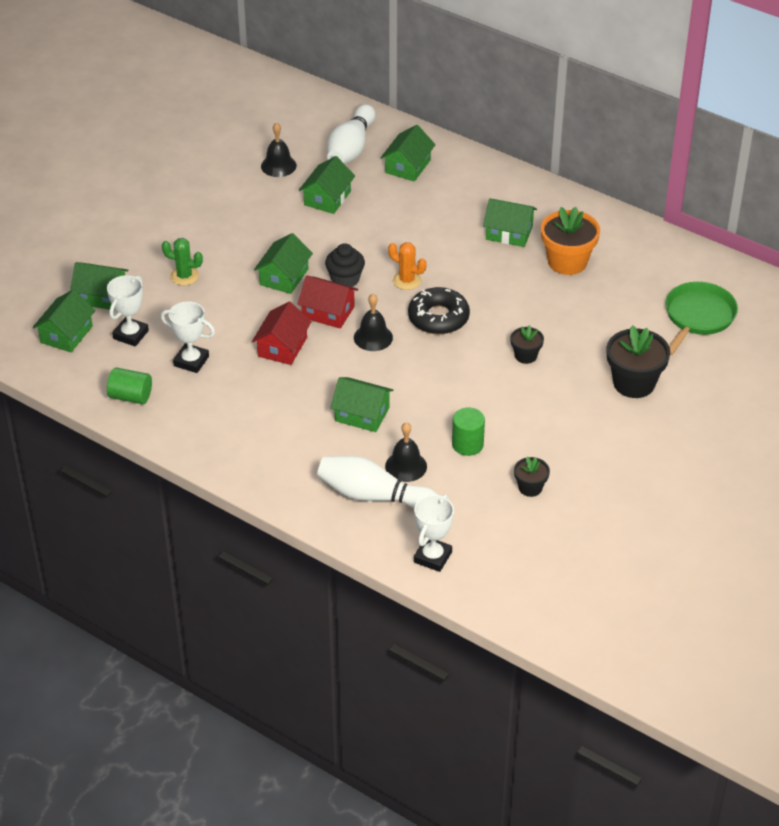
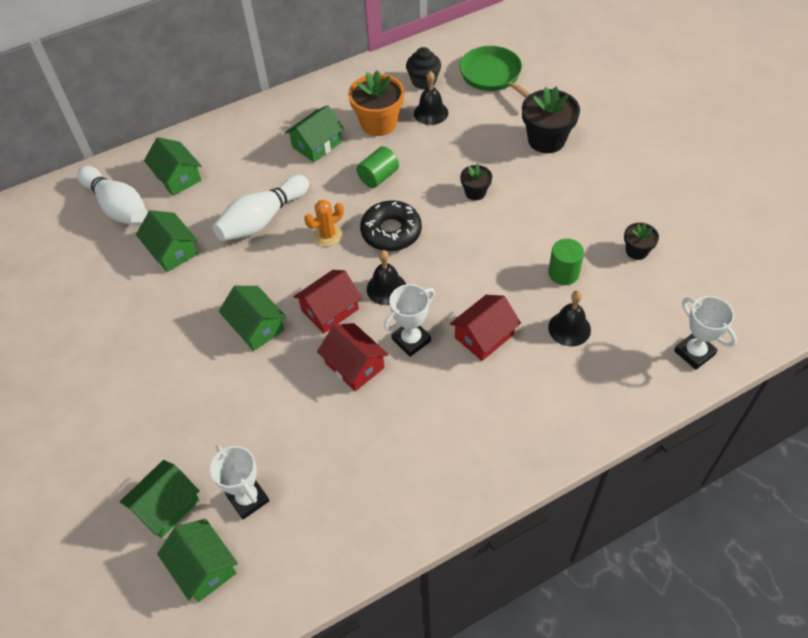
camera: 60 degrees left, 10 degrees up
(130, 396) = (344, 535): green cylinder -> green cylinder (378, 177)
(184, 276) = (193, 413): green cactus -> none
(191, 361) = (325, 454): white trophy -> white trophy (411, 340)
(278, 165) = (94, 271): black bell -> black bell (431, 113)
(345, 279) = (294, 280): black cupcake -> black cupcake (424, 81)
(362, 414) = (484, 336): green house -> red house
(374, 496) = (597, 368): white bowling pin -> white bowling pin (262, 219)

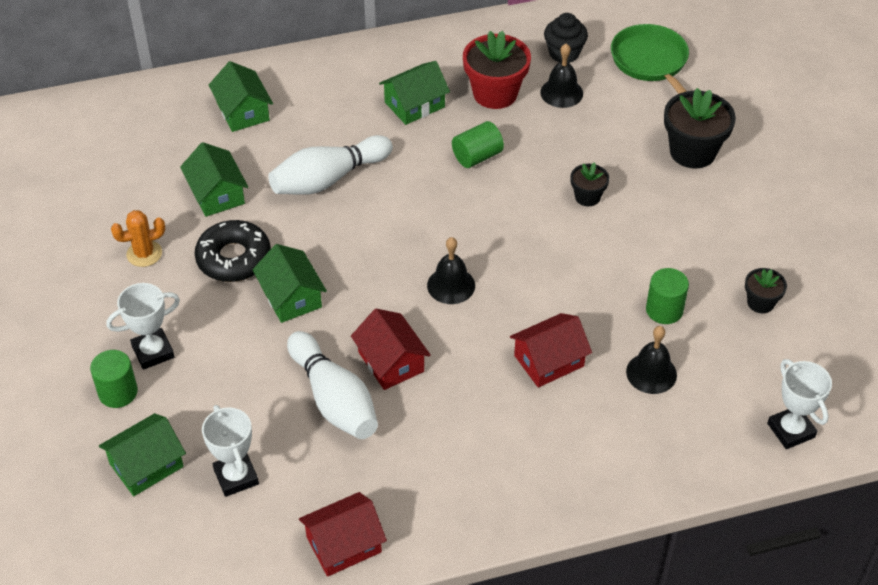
camera: 10 degrees right, 5 degrees down
(118, 207) = (167, 133): white bowling pin -> white bowling pin (334, 399)
(126, 444) = (118, 392): none -> green cylinder
(203, 567) = (171, 535): green house -> none
(327, 235) = (399, 212): orange cactus -> orange cactus (144, 254)
(330, 310) = (379, 296): red house -> red house (344, 544)
(378, 123) = (495, 93): orange flower pot -> red flower pot
(391, 232) = (474, 222): black donut -> black donut (234, 258)
(411, 340) = (463, 348): white trophy -> white trophy (153, 352)

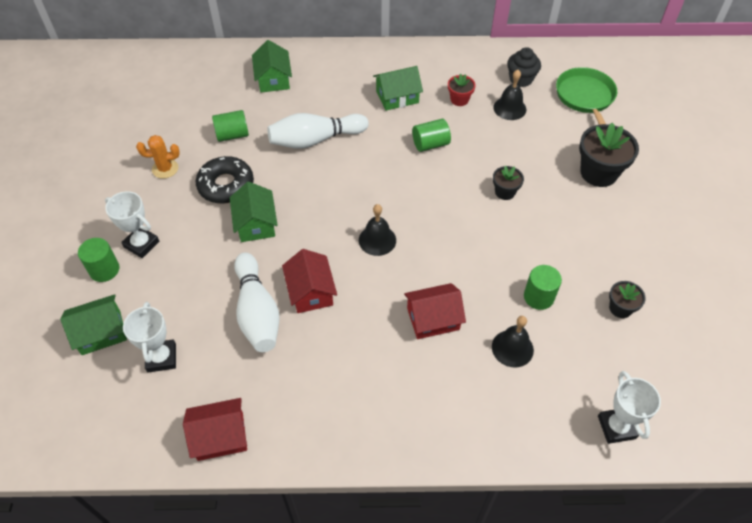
camera: 15 degrees right, 5 degrees up
(153, 352) = (141, 244): white trophy -> white trophy turned 45 degrees clockwise
(216, 194) = (232, 135): green house -> green cylinder
(495, 93) = (459, 99): red flower pot -> red flower pot, size x0.54

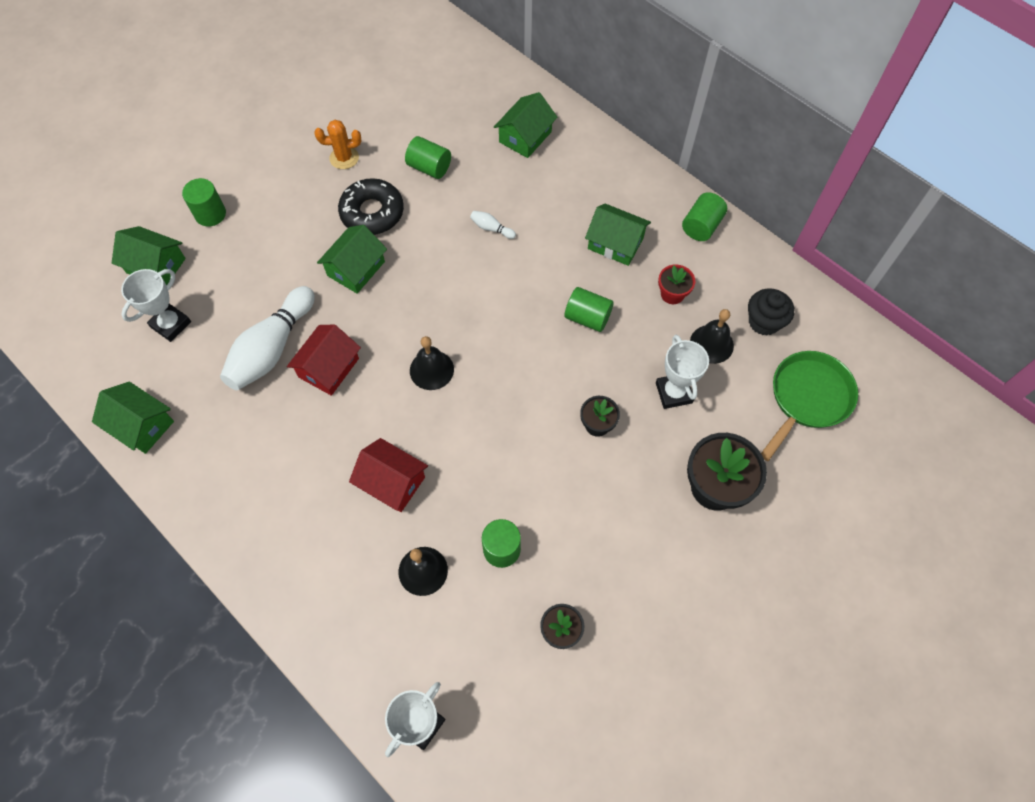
camera: 45 degrees right, 10 degrees up
(141, 244) = (257, 214): white trophy -> white trophy (673, 393)
(165, 169) = (344, 158): orange cactus -> orange cactus turned 45 degrees counterclockwise
(220, 436) = (141, 425): red house -> green house
(315, 140) = (491, 228): white bowling pin -> white bowling pin, size x0.40
(432, 57) = (701, 226): none -> green cylinder

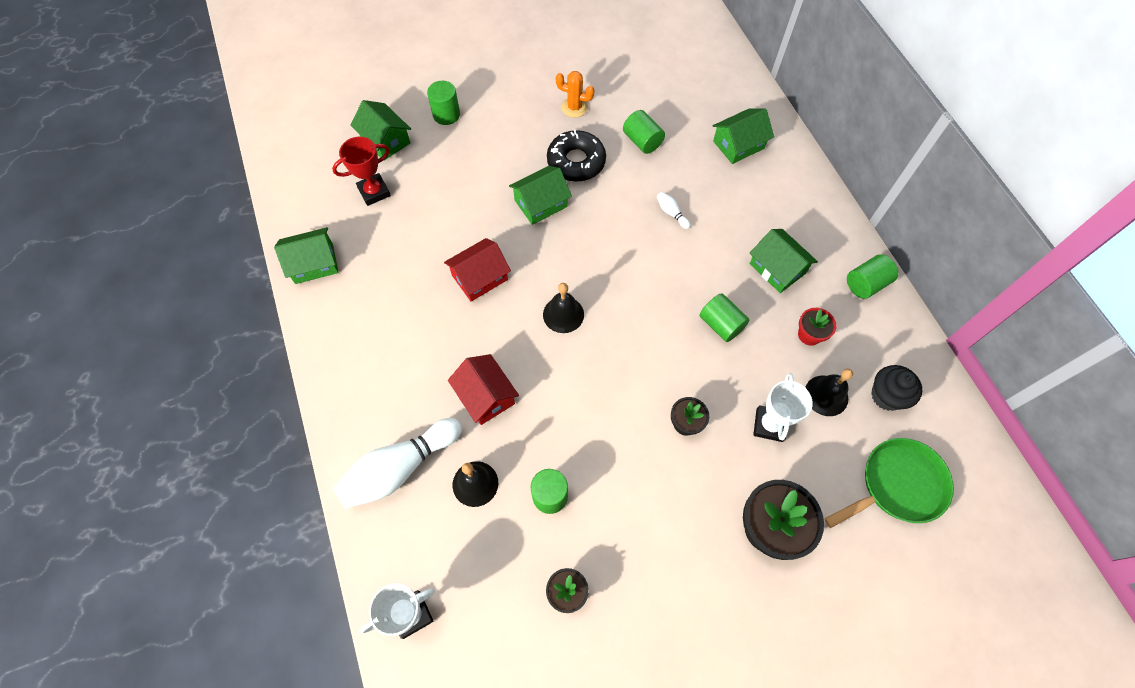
camera: 25 degrees right, 0 degrees up
(141, 425) = (314, 263): green house -> green house turned 75 degrees counterclockwise
(171, 324) = (374, 192): white trophy -> red trophy
(272, 348) = (442, 243): white bowling pin -> white bowling pin (399, 468)

